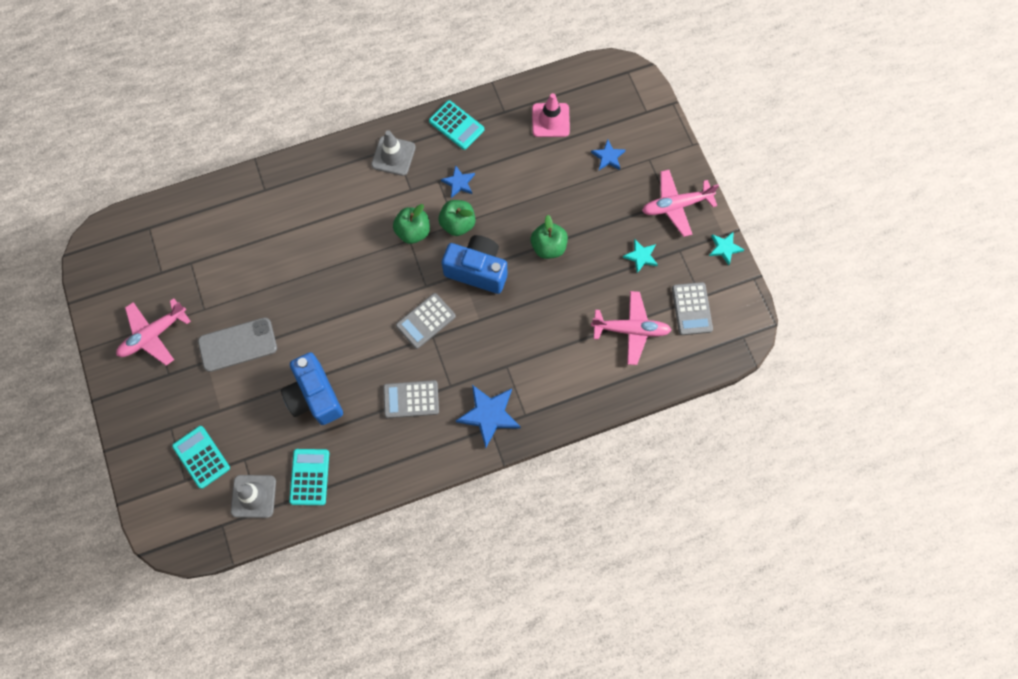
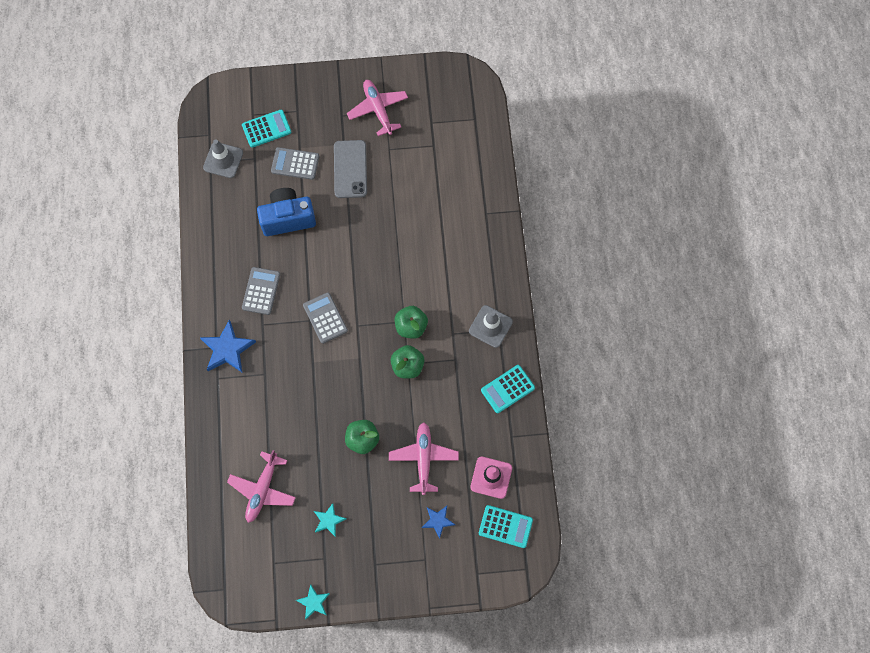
camera: 105 degrees right, 0 degrees up
(310, 477) = (224, 202): turquoise calculator -> turquoise calculator (505, 526)
(459, 183) = (448, 377): blue star -> none
(477, 270) = (358, 372): blue camera -> none
(676, 205) = (370, 570): pink plane -> pink plane (423, 458)
(691, 309) = (265, 551): grey calculator -> grey calculator (295, 164)

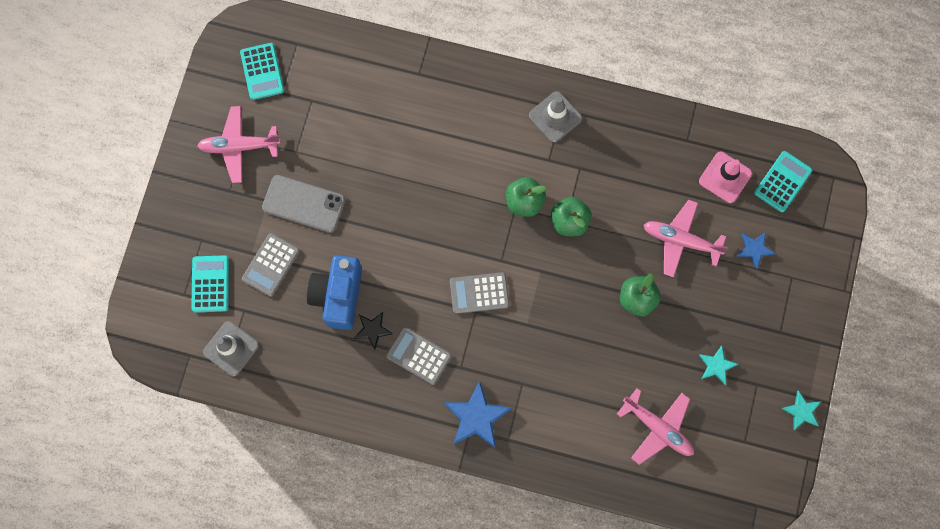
camera: 70 degrees left, 5 degrees up
(270, 251) = (372, 330): none -> black star
(507, 389) = (633, 125): turquoise calculator -> turquoise calculator (262, 71)

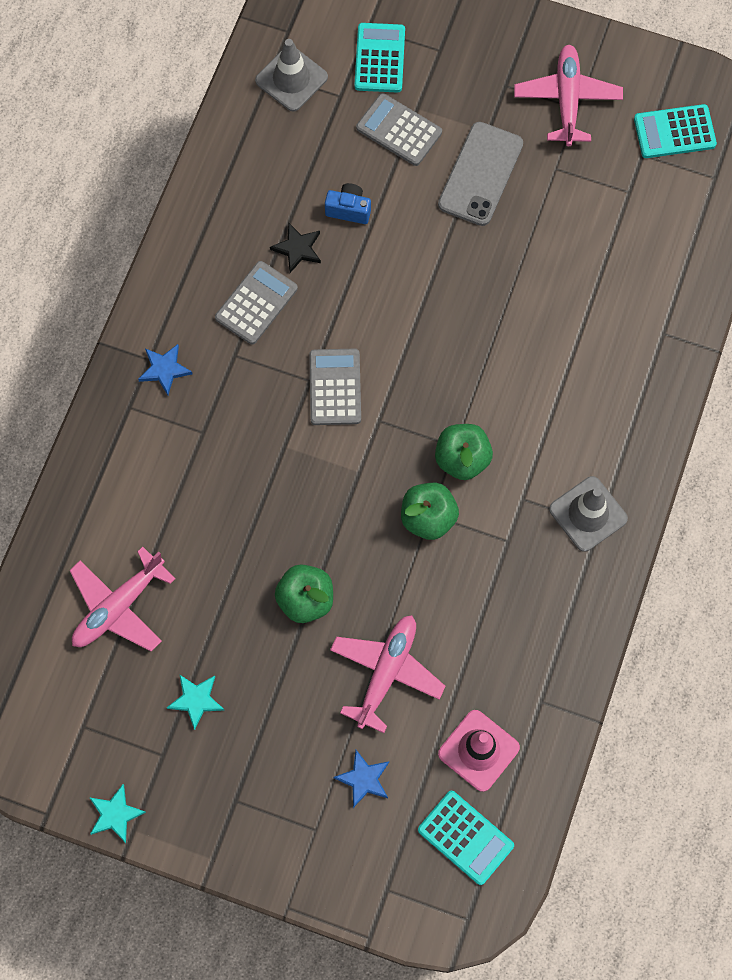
camera: 95 degrees right, 5 degrees down
(210, 284) = (380, 58): turquoise calculator -> turquoise calculator turned 90 degrees counterclockwise
(338, 296) = (348, 209): blue camera -> blue camera, size x0.49
(476, 417) = (164, 369): blue star -> blue star, size x0.58

